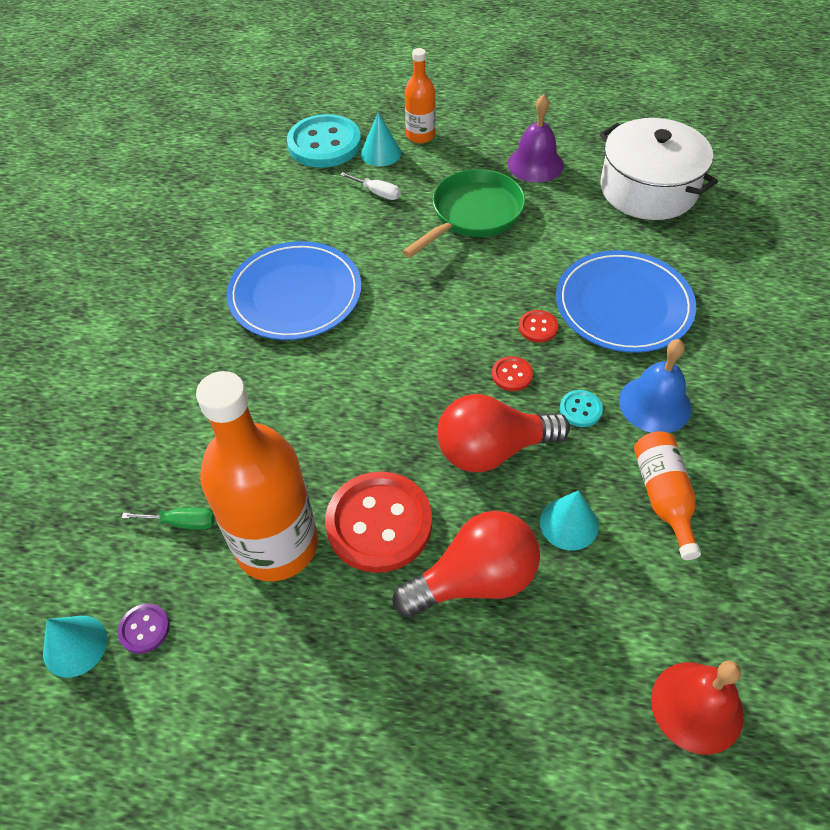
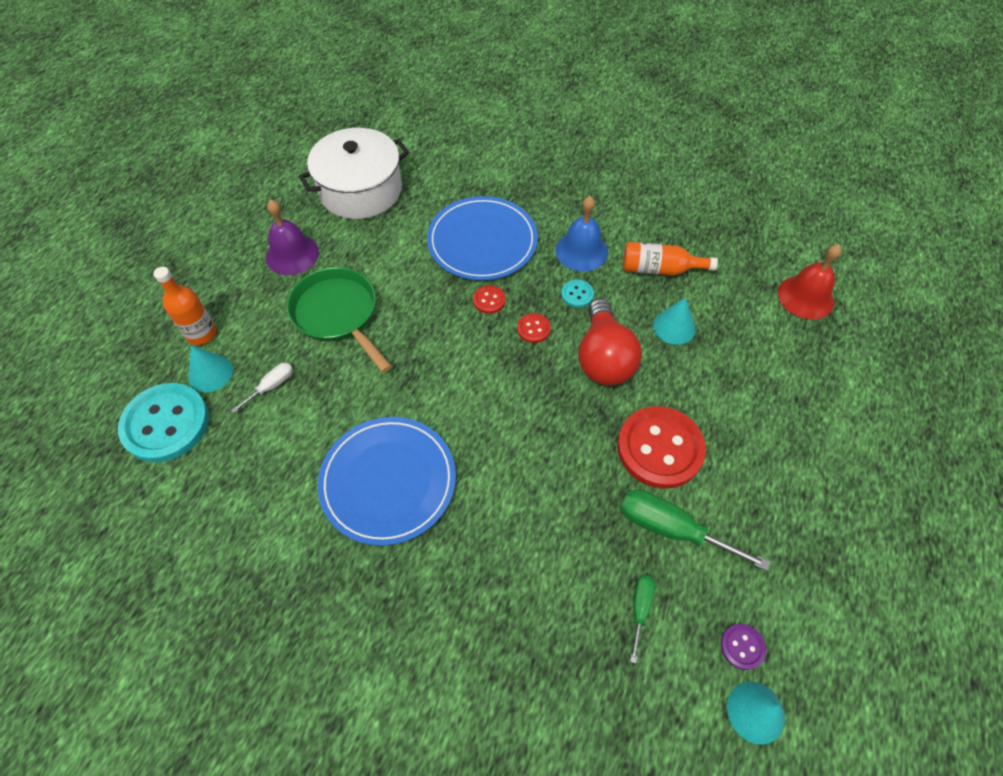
camera: 80 degrees left, 5 degrees up
(276, 545) = (671, 529): orange bottle -> green screwdriver
(475, 580) = (714, 393): red light bulb -> none

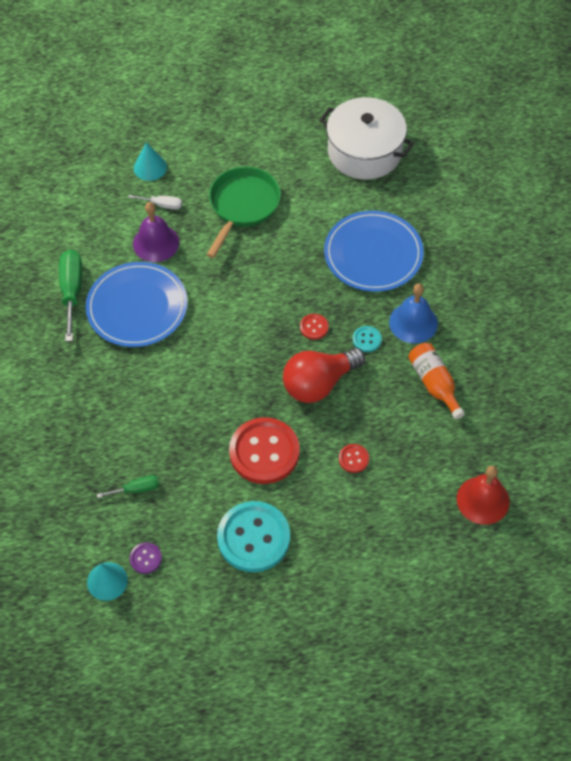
camera: 60 degrees right, 0 degrees up
(166, 424) = (101, 169): turquoise button -> turquoise button (253, 538)
(201, 333) = (175, 143): orange bottle -> none
(292, 254) = (274, 149): purple bell -> purple bell (156, 243)
(489, 300) = (320, 287): red button -> red button (353, 459)
(671, 529) = (205, 484): green screwdriver -> green screwdriver (72, 291)
(674, 327) = (382, 417): turquoise cone -> none

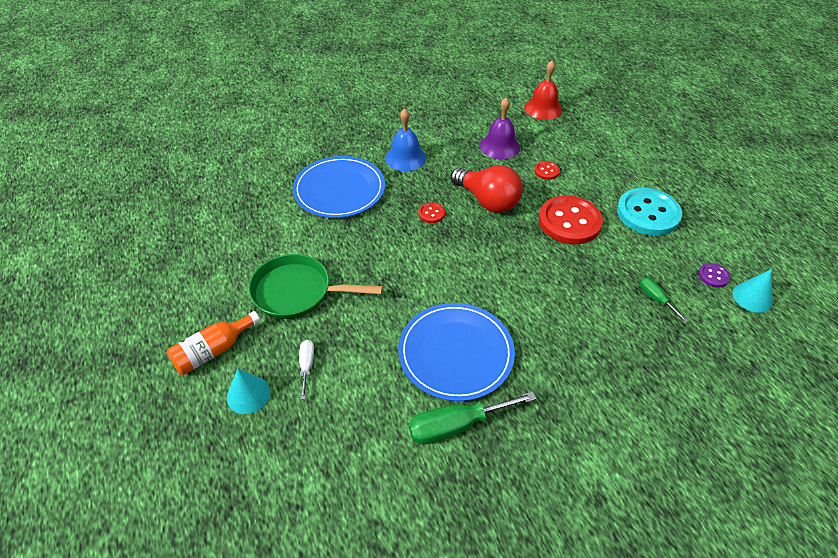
camera: 105 degrees left, 10 degrees down
(156, 243) = (364, 358): purple bell -> purple bell (500, 146)
(364, 152) = (214, 213): white pot -> none
(367, 339) = (432, 180): turquoise button -> none
(434, 384) = (459, 140): orange bottle -> orange bottle (213, 351)

